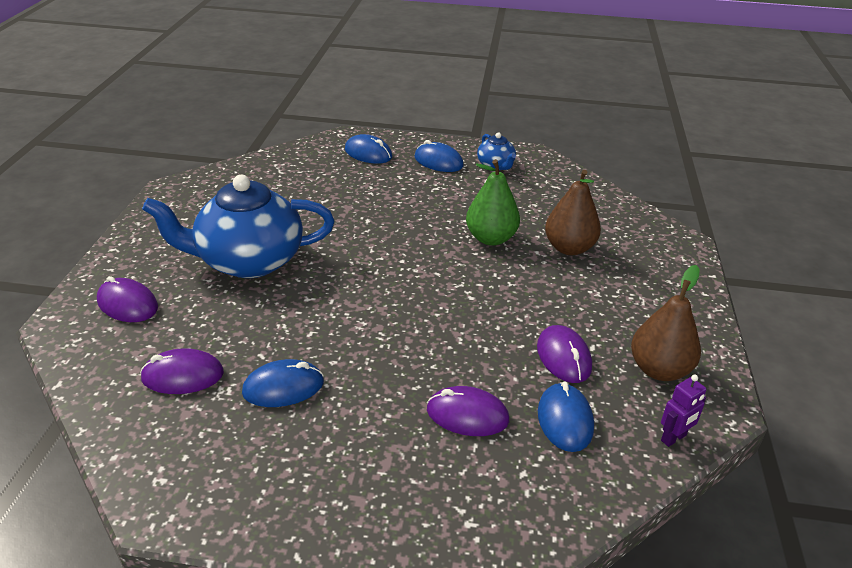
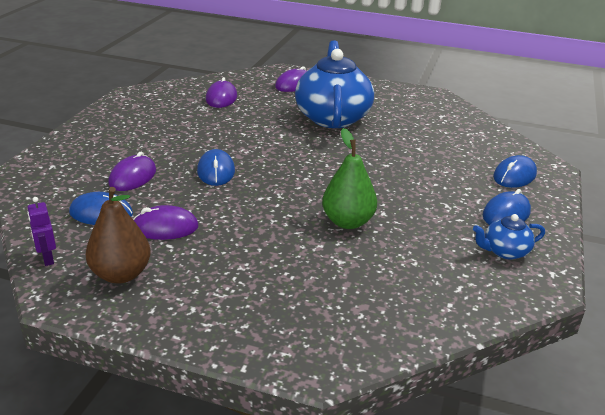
camera: 100 degrees right, 5 degrees down
(283, 387) = (195, 123): blue mouse -> blue mouse (216, 171)
(569, 248) = (322, 267): brown pear -> none

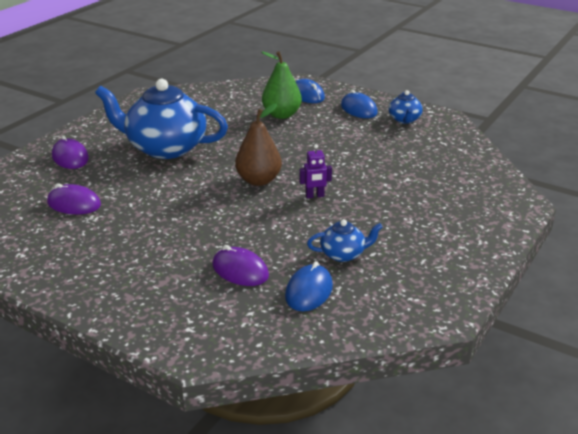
camera: 75 degrees left, 0 degrees up
(47, 259) = (384, 323): purple robot -> purple robot (314, 196)
(121, 274) = (414, 280): brown pear -> brown pear (258, 180)
(165, 227) = (343, 254): purple mouse -> blue teapot
(216, 171) = (248, 220): blue mouse -> none
(348, 222) = (355, 168): green pear -> green pear (281, 115)

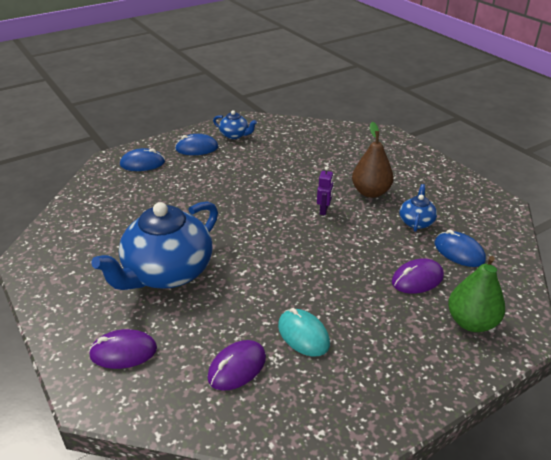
camera: 65 degrees left, 5 degrees up
(124, 224) = (303, 335): none -> turquoise mouse
(258, 180) = (278, 231): brown pear -> brown pear (370, 192)
(281, 115) = (167, 187): green pear -> green pear (471, 322)

